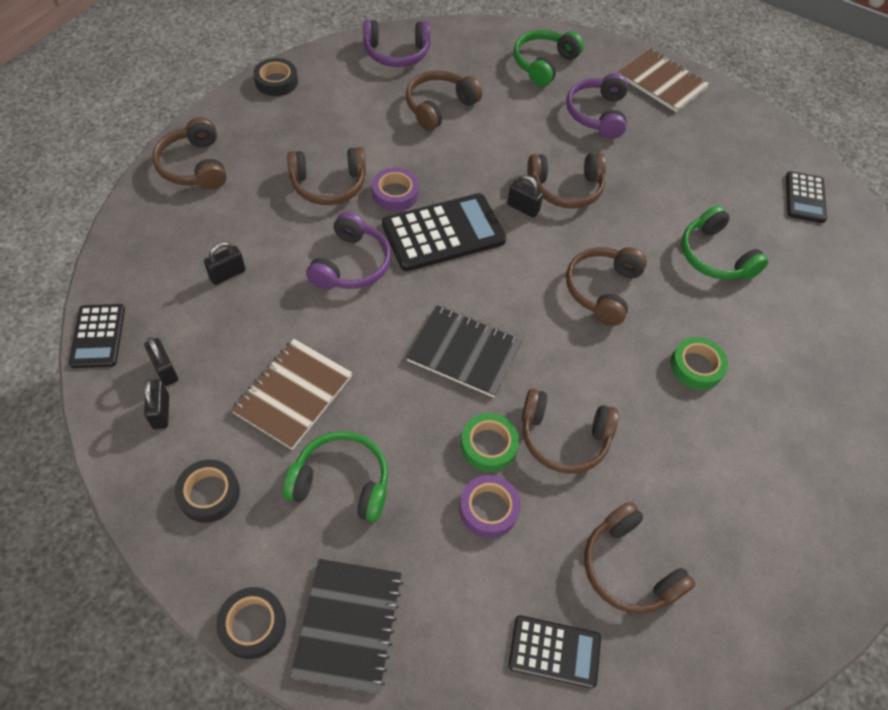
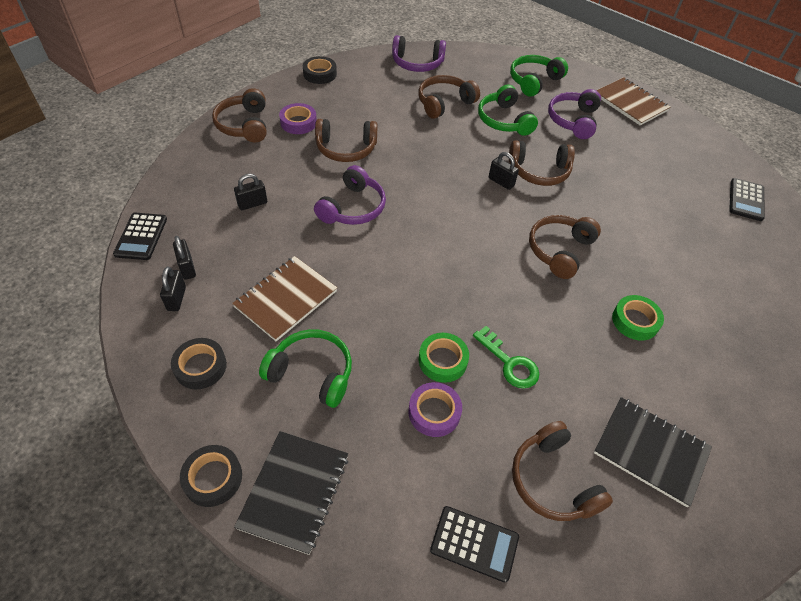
camera: 10 degrees right, 5 degrees down
(395, 194) = (398, 160): purple tape -> purple tape (298, 122)
(443, 233) = (432, 193): black calculator -> none
(464, 352) = (434, 284): black notebook -> black notebook (650, 451)
(563, 437) = (509, 363): brown headphones -> green key
(715, 256) = (661, 236): green headphones -> green headphones (504, 120)

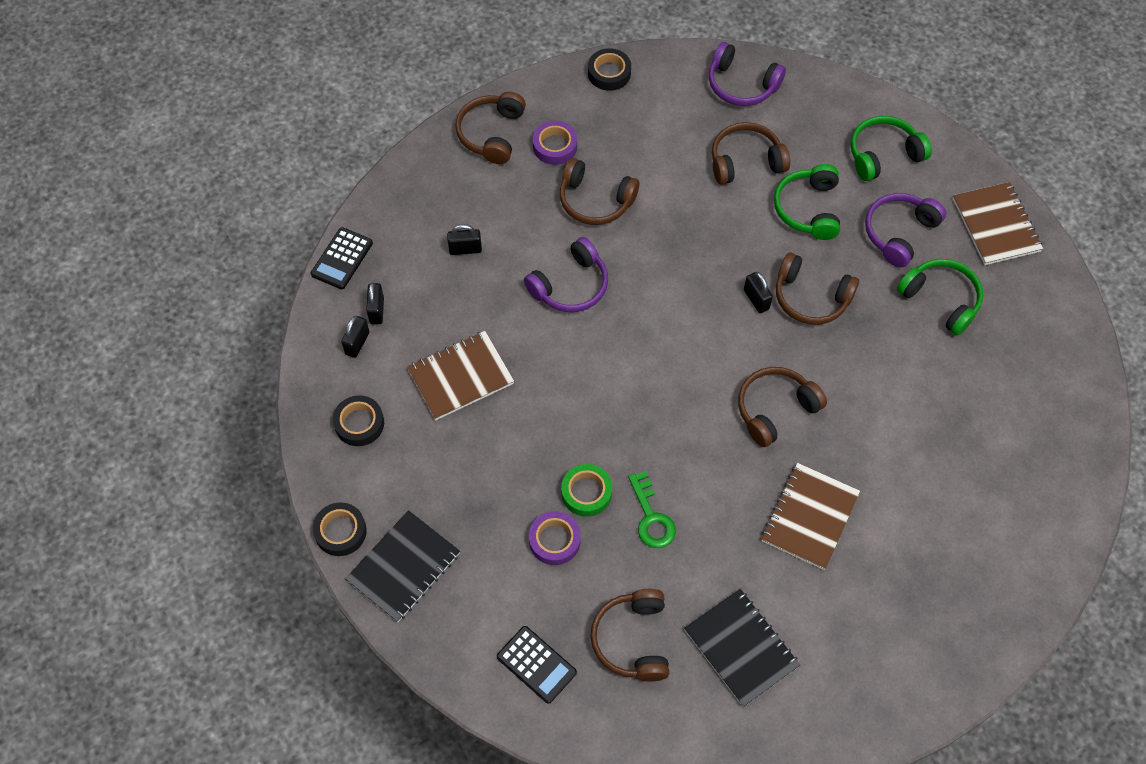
camera: 25 degrees right, 10 degrees up
(312, 373) = (457, 464): green headphones -> green headphones (941, 300)
(635, 321) = (809, 517): green tape -> brown notebook
(746, 200) = (1050, 413): black calculator -> none

